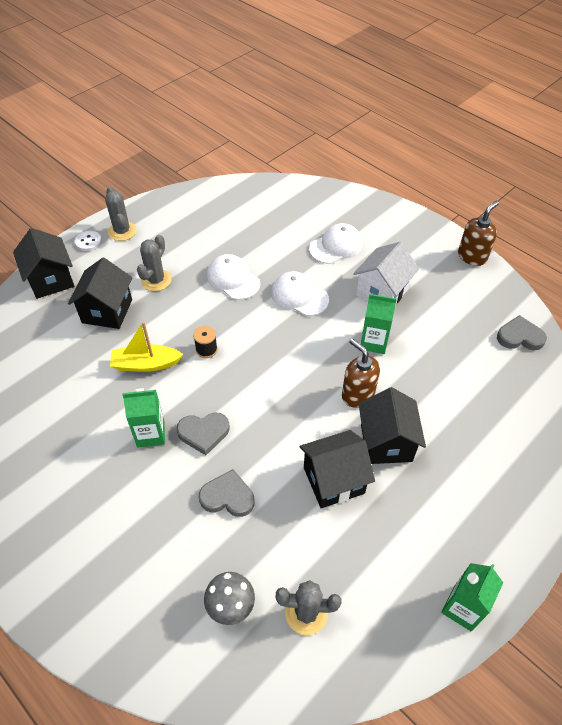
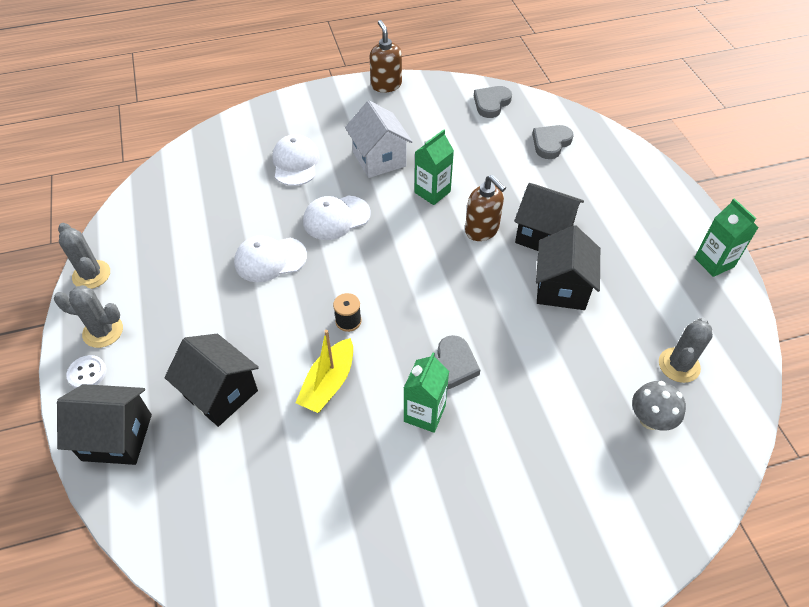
camera: 60 degrees left, 0 degrees up
(156, 280) = (213, 327): grey cactus -> grey cactus (91, 275)
(227, 497) = (536, 375): grey heart -> grey heart (551, 143)
(357, 394) = (482, 230): brown soap dispenser -> brown soap dispenser turned 120 degrees counterclockwise

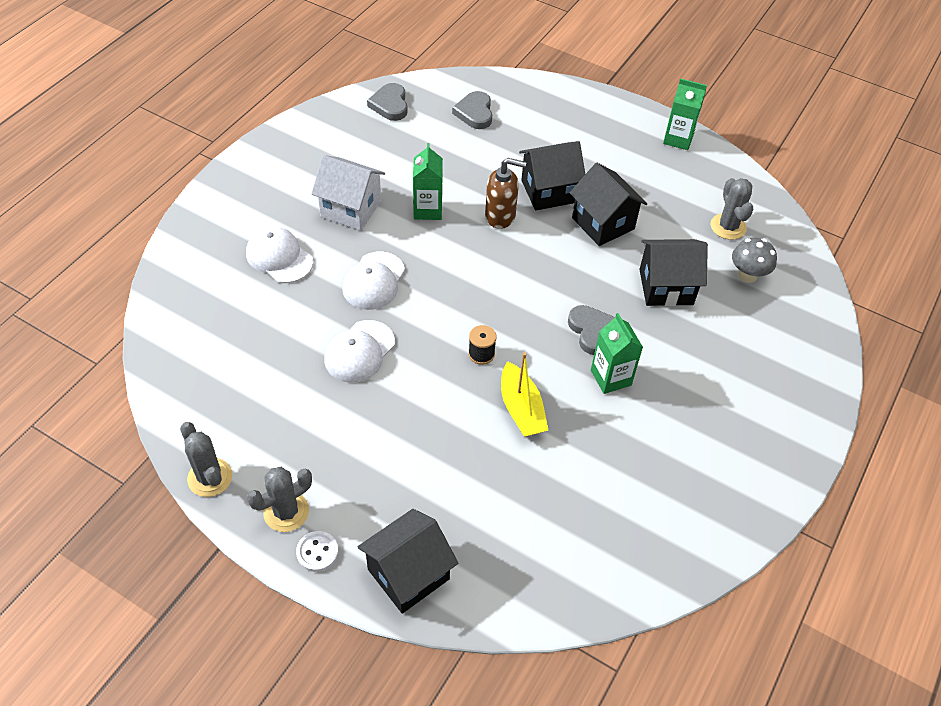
camera: 45 degrees left, 0 degrees up
(91, 275) = (210, 477): grey cactus -> grey cactus turned 45 degrees clockwise
(221, 393) = (449, 478): black house -> black house (666, 287)
(386, 85) = (277, 138): brown soap dispenser -> none

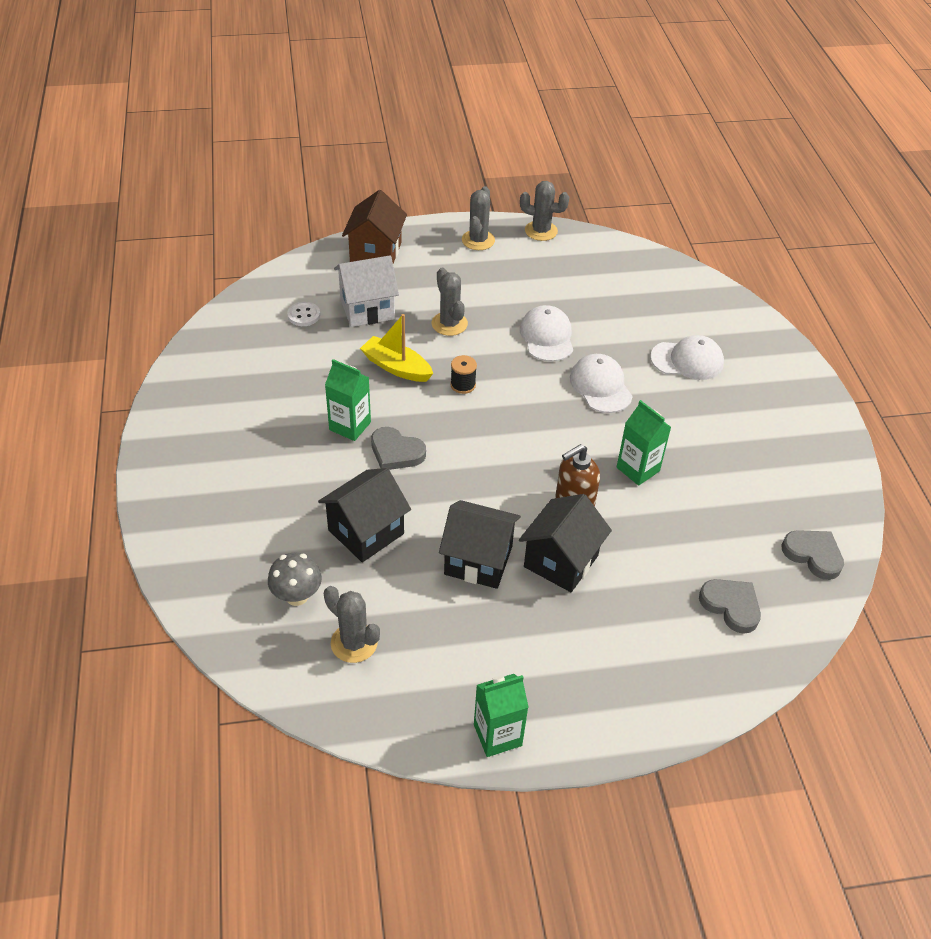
camera: 140 degrees right, 5 degrees down
(317, 552) = (438, 235): white button -> white button (303, 315)
(351, 209) = (694, 429): white house -> white house (367, 309)
(408, 574) = (375, 252): black house -> brown house
(428, 423) = (449, 324): none -> grey cactus

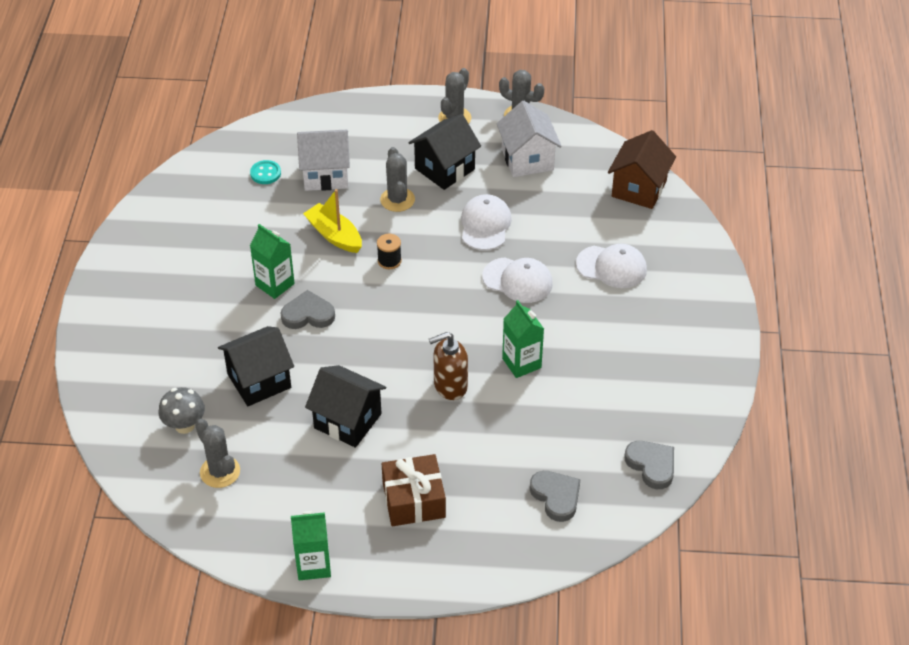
camera: 15 degrees right, 0 degrees up
(303, 315) = (265, 173): white button -> turquoise button
(375, 252) = (352, 118): brown house -> brown house (639, 189)
(396, 452) = (308, 314): grey heart -> grey heart turned 135 degrees clockwise
(561, 561) = (420, 433): black house -> black house (444, 169)
(564, 270) = (527, 159): none -> white house
(582, 637) = (413, 500): none -> brown gift
(600, 386) = (518, 280): white cap -> white cap turned 120 degrees clockwise

